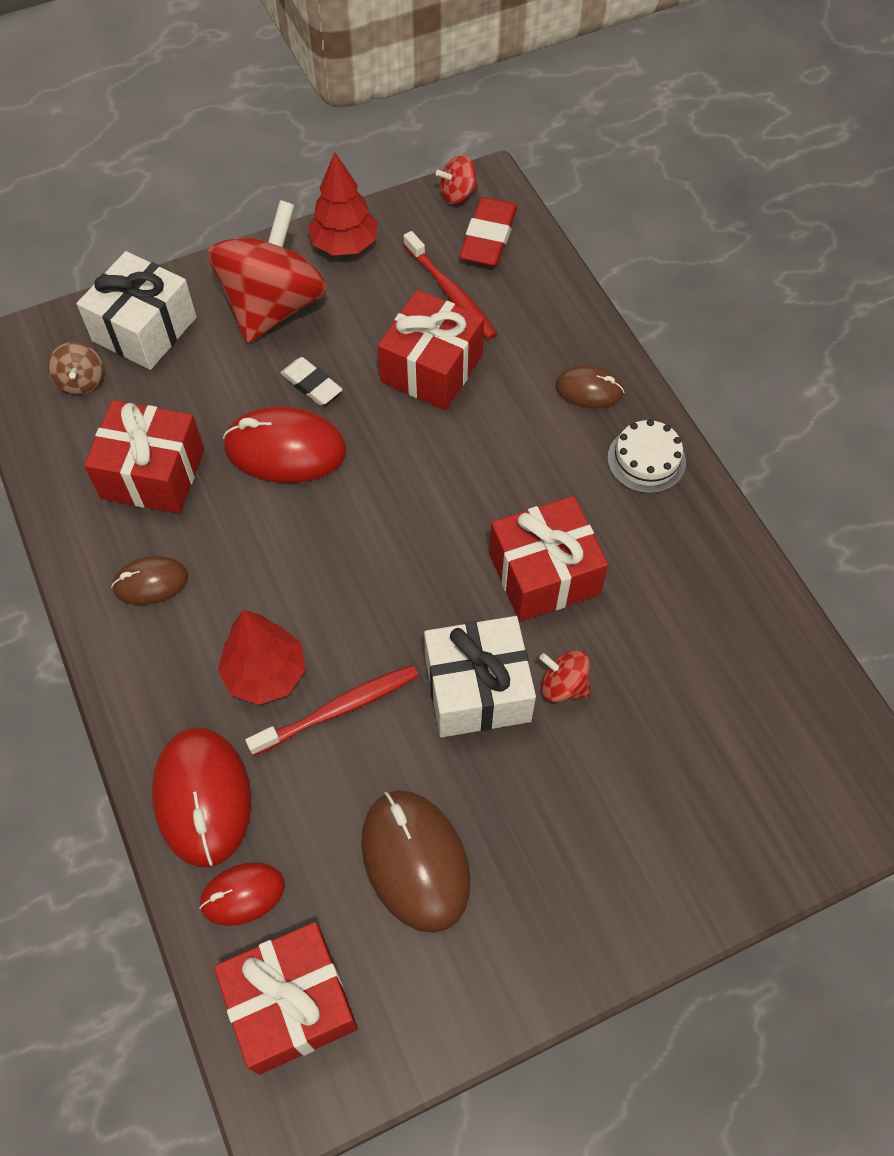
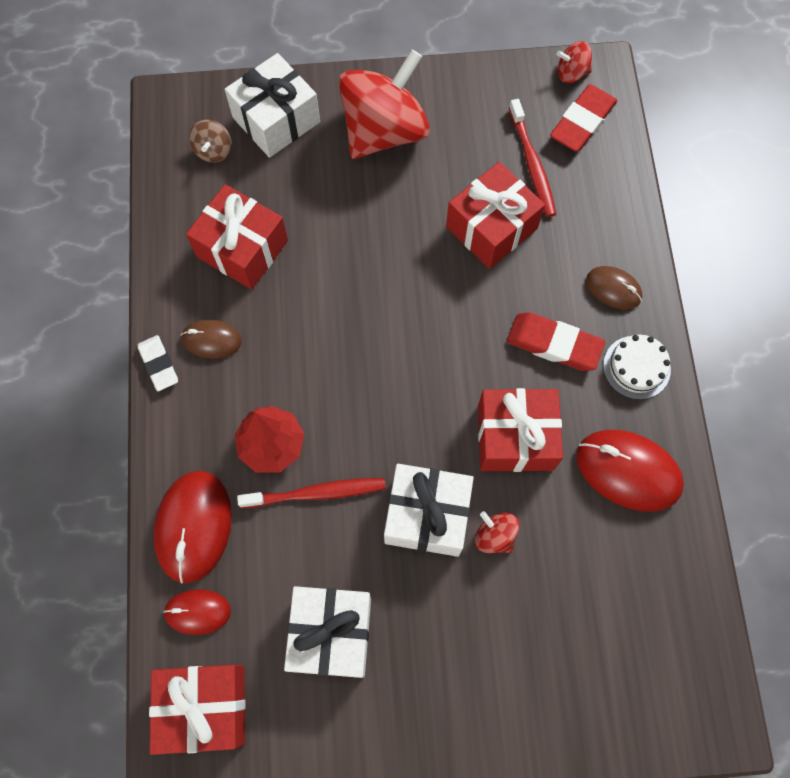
camera: 20 degrees right, 10 degrees up
(285, 449) = (350, 261): red mouse -> red mouse (628, 471)
(311, 384) = (390, 211): white eraser -> white eraser (158, 364)
(344, 245) = (460, 92): red tree -> none
(415, 861) = (331, 634): brown mouse -> white gift
(547, 464) = (554, 344): none -> red eraser

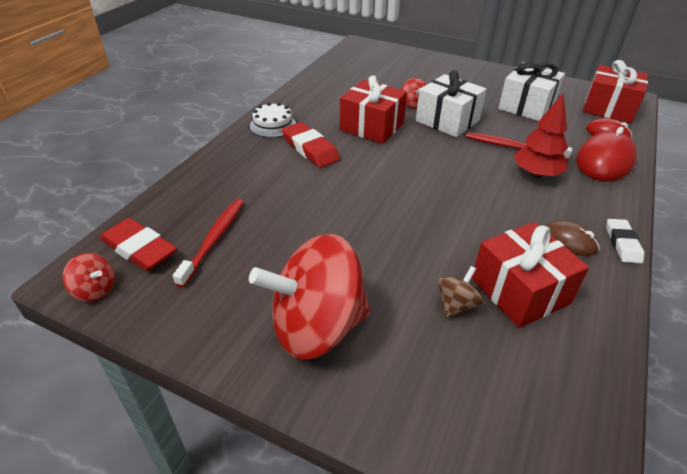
camera: 150 degrees left, 30 degrees down
(214, 151) = (524, 401): brown spinning top -> brown spinning top (456, 305)
(276, 120) = (429, 400): white gift -> none
(491, 227) = (290, 216): red gift -> none
(582, 122) = (139, 249): red eraser -> red eraser turned 60 degrees clockwise
(613, 289) = (244, 156): brown mouse -> none
(628, 471) = (322, 99): red mouse -> none

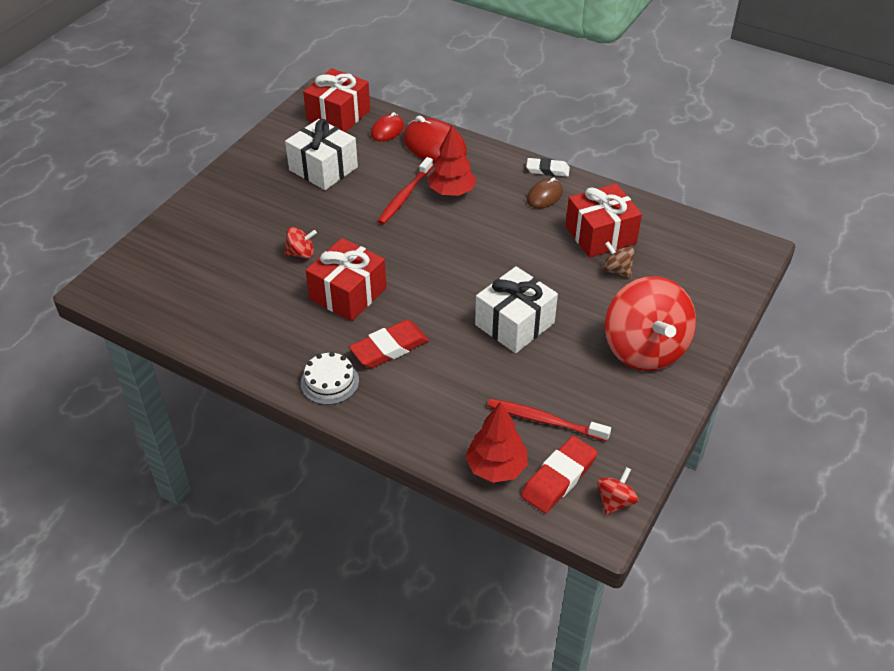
camera: 85 degrees left, 5 degrees up
(163, 209) = (496, 468): none -> red tree
(447, 120) = (344, 232): white gift -> white gift (514, 324)

